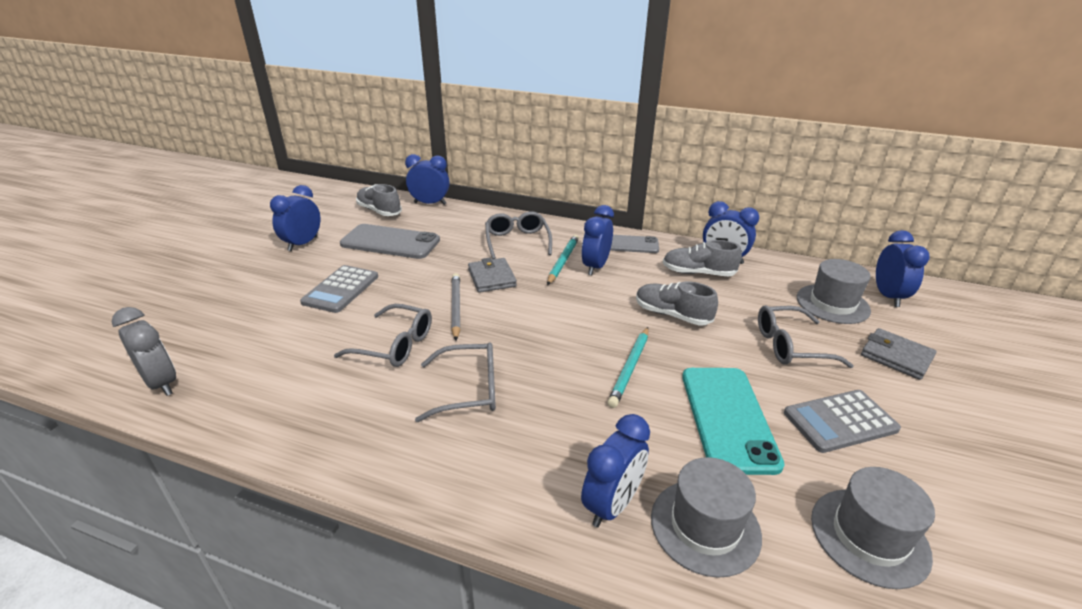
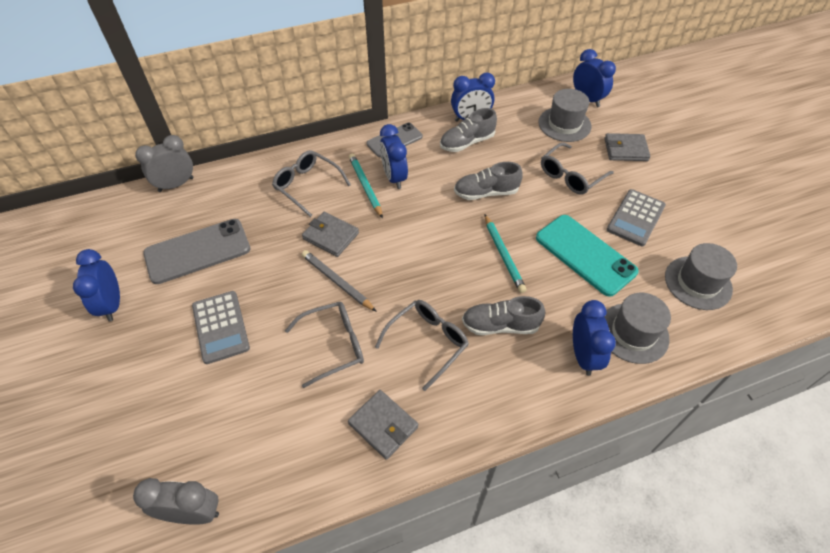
camera: 40 degrees left, 20 degrees up
(350, 423) = (383, 425): none -> grey wallet
(379, 211) = (137, 222): grey shoe -> grey shoe (500, 325)
(430, 203) = (176, 184): blue clock -> grey clock

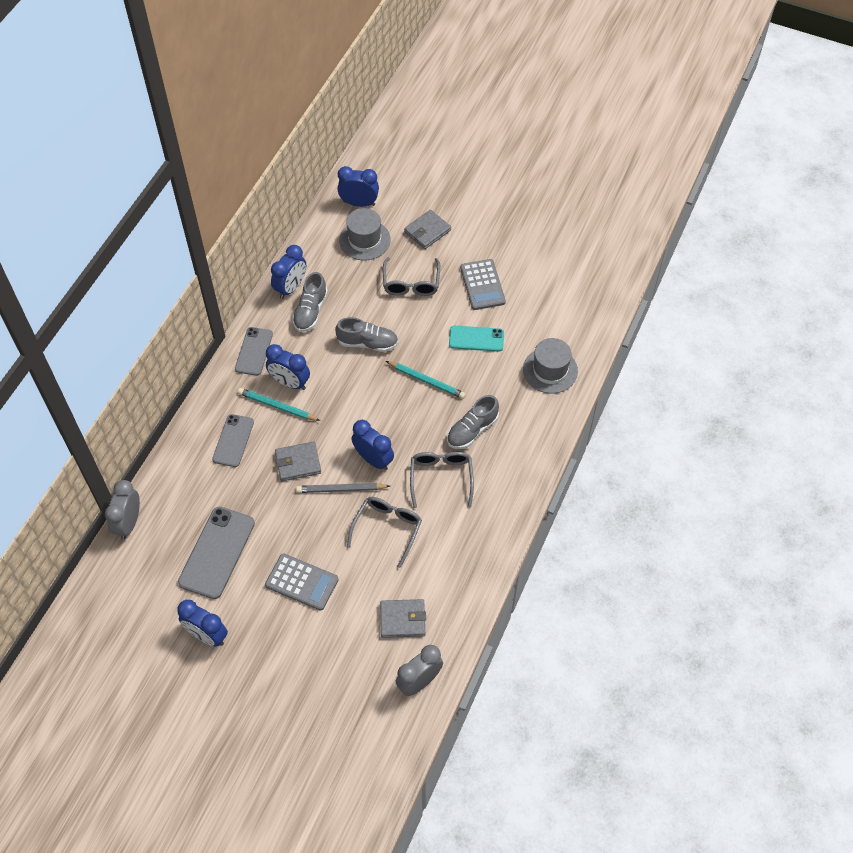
camera: 45 degrees left, 5 degrees up
(307, 185) = (233, 440): grey glasses -> grey phone
(383, 425) = (468, 546): grey wallet -> grey wallet (402, 619)
(486, 193) = (368, 343): grey shoe -> grey shoe turned 120 degrees counterclockwise
(583, 356) = (536, 408): blue clock -> blue clock (373, 459)
(585, 254) = (476, 339): turquoise phone -> turquoise phone, size x0.64
(698, 283) = (557, 305): grey hat -> none

